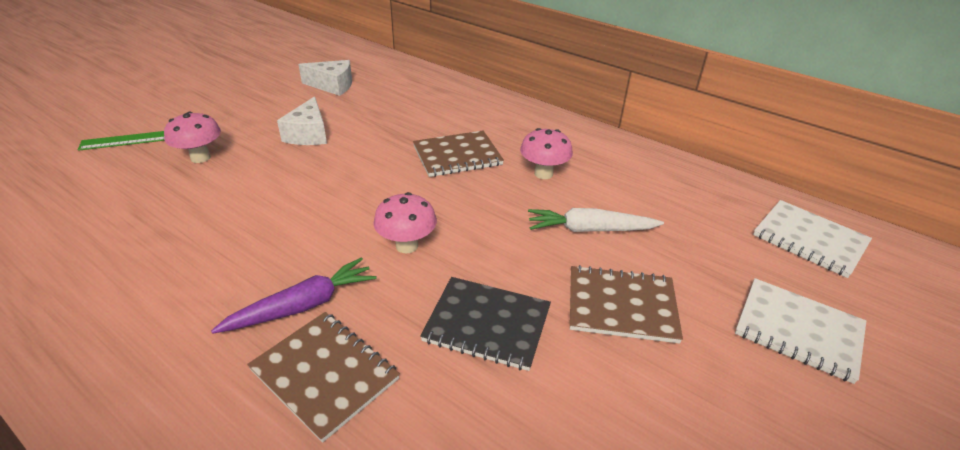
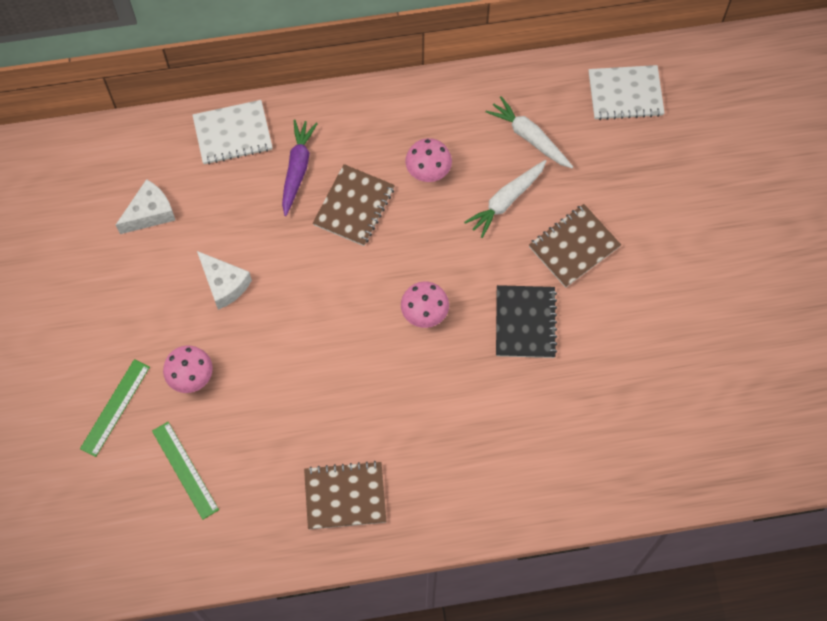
camera: 45 degrees left, 30 degrees up
(91, 196) = (185, 470): none -> green ruler
(303, 306) = (427, 402): purple carrot -> purple carrot (297, 169)
(324, 374) = (488, 421): brown notebook -> brown notebook (345, 496)
(487, 324) = (525, 322): black notebook -> black notebook turned 60 degrees counterclockwise
(666, 208) = (529, 137): none -> white carrot
(798, 330) = (663, 183): white notebook -> white notebook (233, 133)

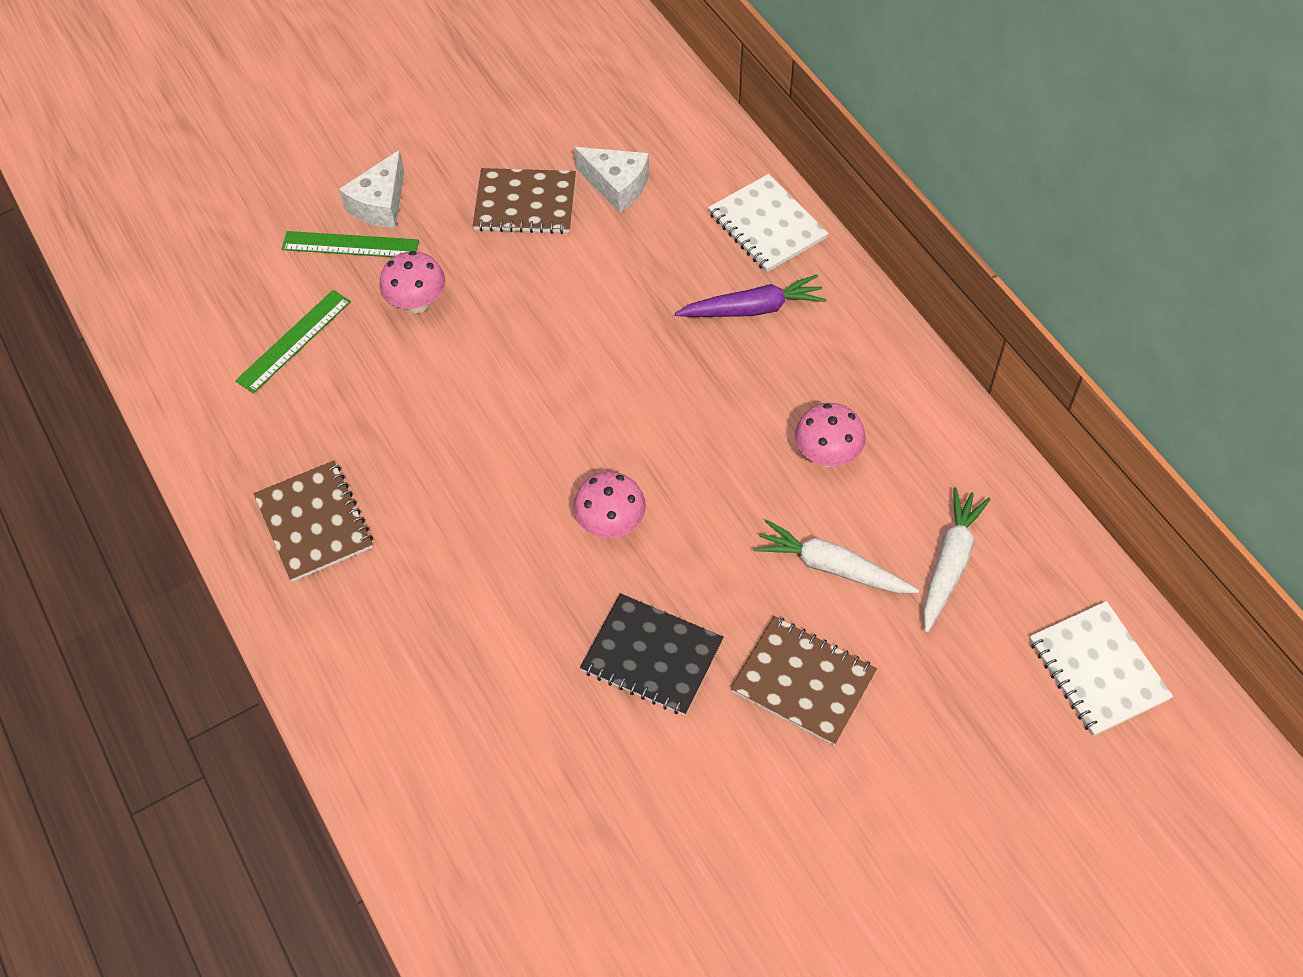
camera: 70 degrees right, 10 degrees down
(224, 284) = (555, 291): white cheese -> white cheese (380, 204)
(354, 206) = (731, 389): brown notebook -> brown notebook (525, 203)
(525, 322) = (652, 656): black notebook -> black notebook turned 45 degrees clockwise

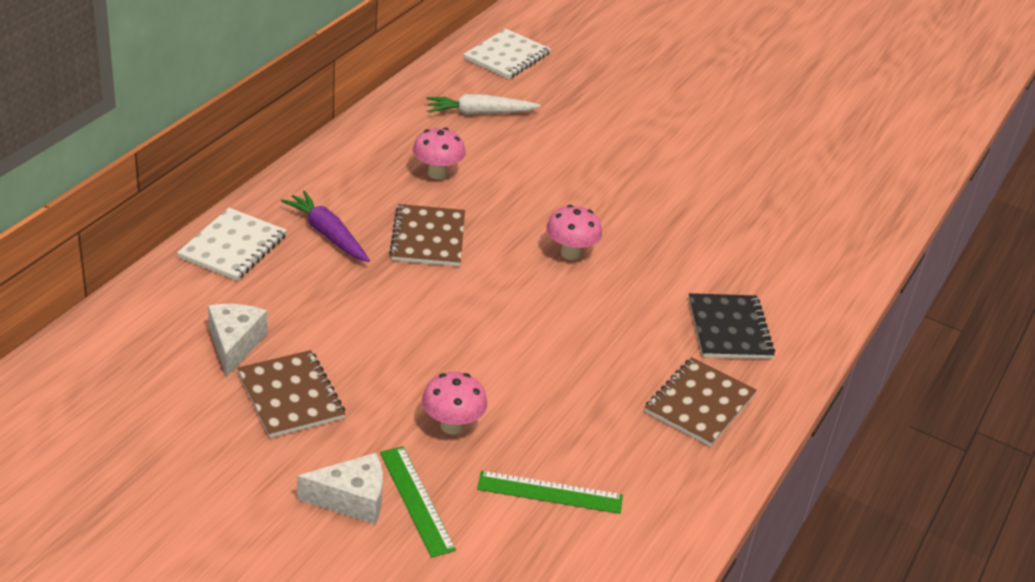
camera: 125 degrees left, 20 degrees down
(652, 656) = (646, 211): black notebook -> black notebook (729, 329)
(803, 682) = (608, 150): brown notebook -> brown notebook (428, 238)
(832, 567) = (521, 155): white carrot -> none

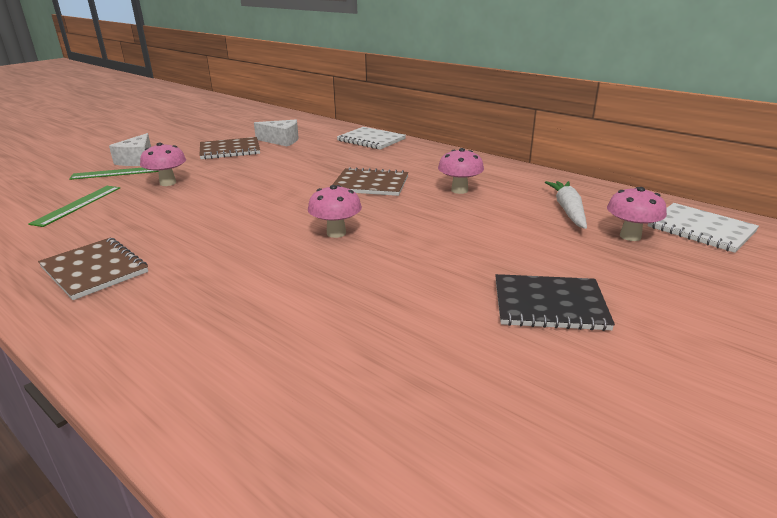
camera: 105 degrees right, 10 degrees down
(327, 234) = (380, 159): purple carrot -> none
(530, 91) = (630, 236): none -> pink mushroom
(729, 329) = (178, 302): black notebook -> black notebook (549, 304)

